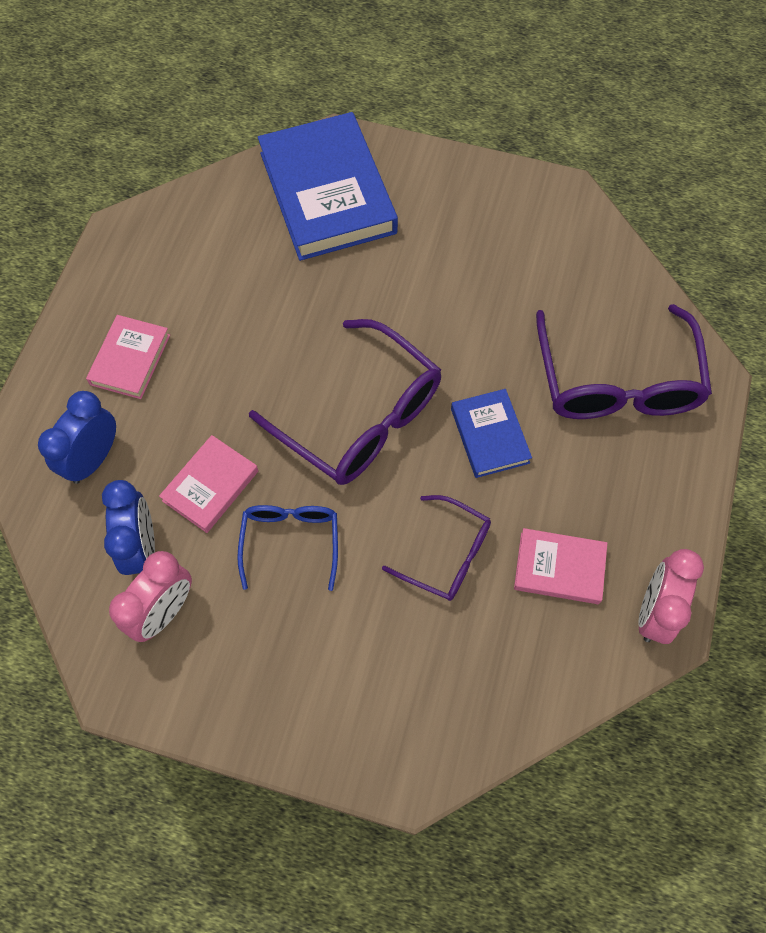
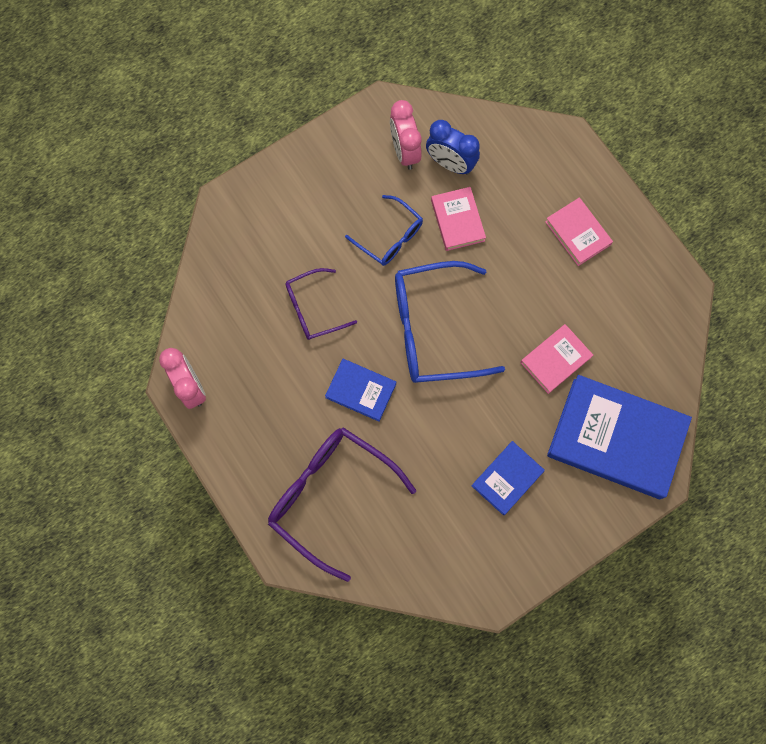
camera: 130 degrees right, 10 degrees up
(93, 459) = (525, 173): blue clock -> none
(359, 417) = (434, 329): purple glasses -> blue glasses
(449, 250) = (507, 478): none -> blue book
(559, 568) = (255, 360): pink book -> pink book (555, 360)

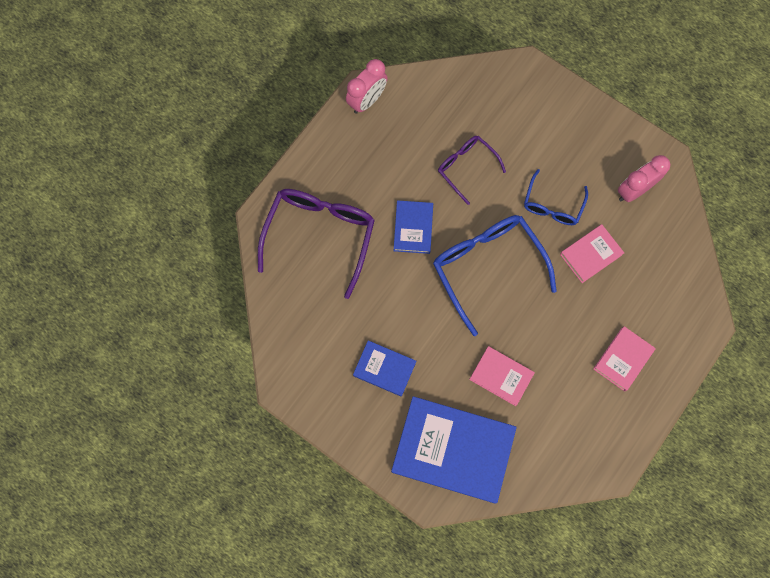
camera: 70 degrees right, 0 degrees up
(450, 164) = (639, 231): blue clock -> none
(616, 438) = (452, 449): blue book -> blue book turned 75 degrees counterclockwise

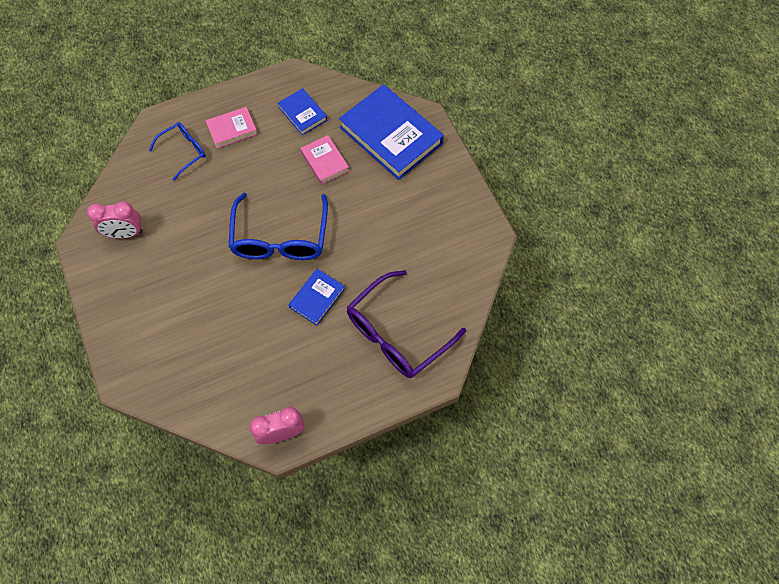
camera: 150 degrees left, 10 degrees down
(384, 369) = (406, 209): blue book -> blue book (302, 114)
(466, 168) = (239, 323): purple glasses -> none
(552, 205) = (195, 256): blue glasses -> blue glasses (183, 152)
(590, 254) = (197, 206): pink book -> none

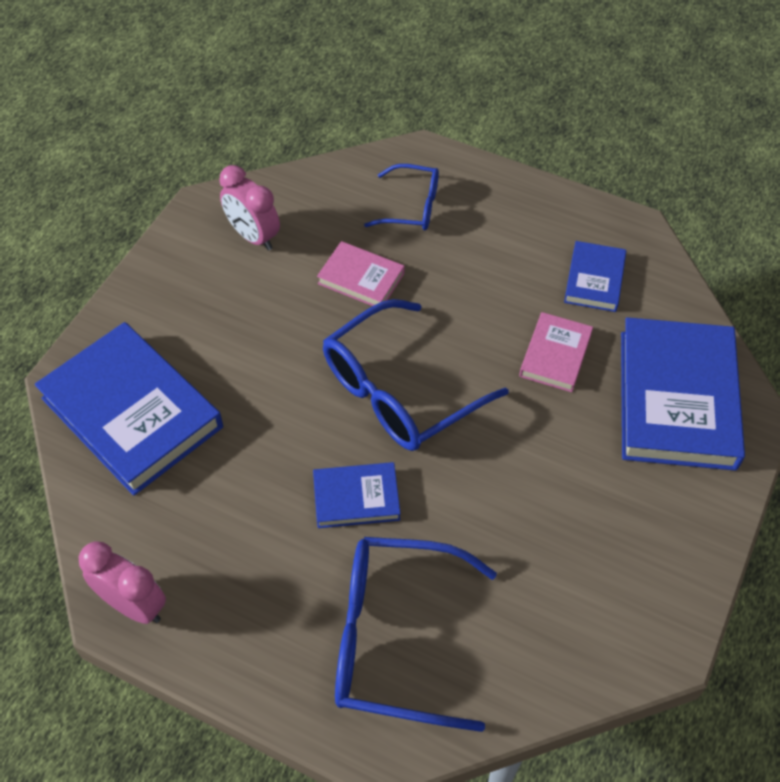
camera: 50 degrees right, 10 degrees down
(175, 364) = (131, 413): none -> blue book
(232, 129) = (492, 228): pink book -> pink book (361, 278)
(397, 333) = (396, 638): purple glasses -> blue glasses

